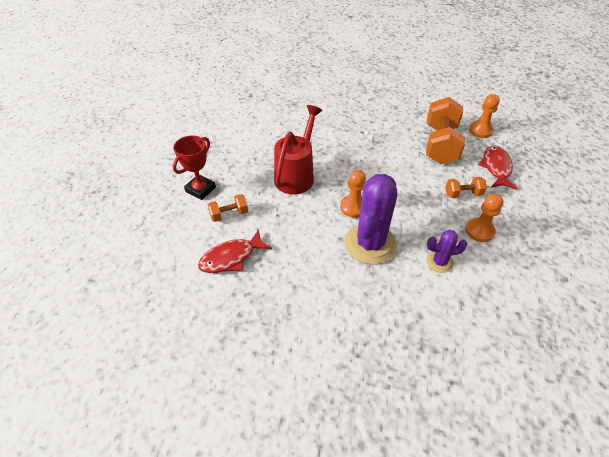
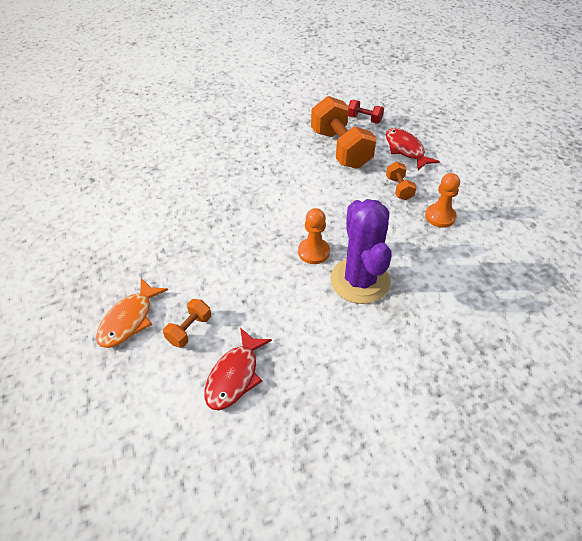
camera: 35 degrees left, 0 degrees up
(200, 189) = (129, 320): red trophy -> orange fish
(296, 175) = (227, 247): red watering can -> none
(439, 262) = (432, 264): purple cactus -> none
(463, 194) = (399, 188): orange dumbbell -> orange dumbbell turned 60 degrees counterclockwise
(480, 130) = (364, 119): orange pawn -> red dumbbell

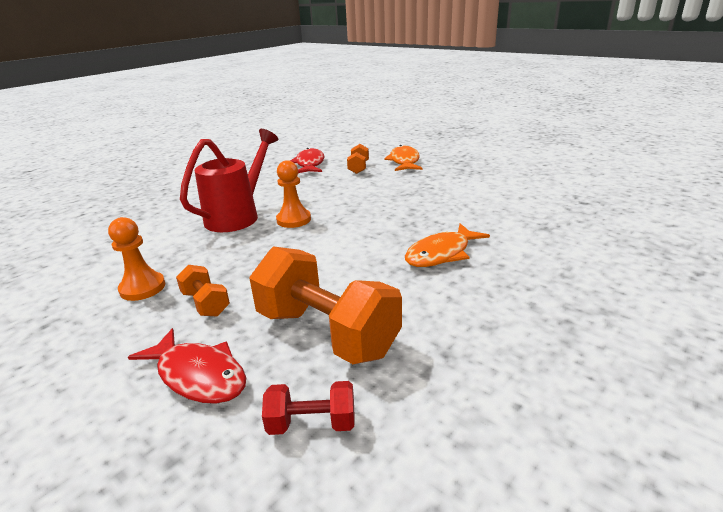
camera: 155 degrees right, 20 degrees down
(241, 173) = (441, 254): none -> orange fish
(360, 280) = (238, 216): purple cactus -> red watering can

